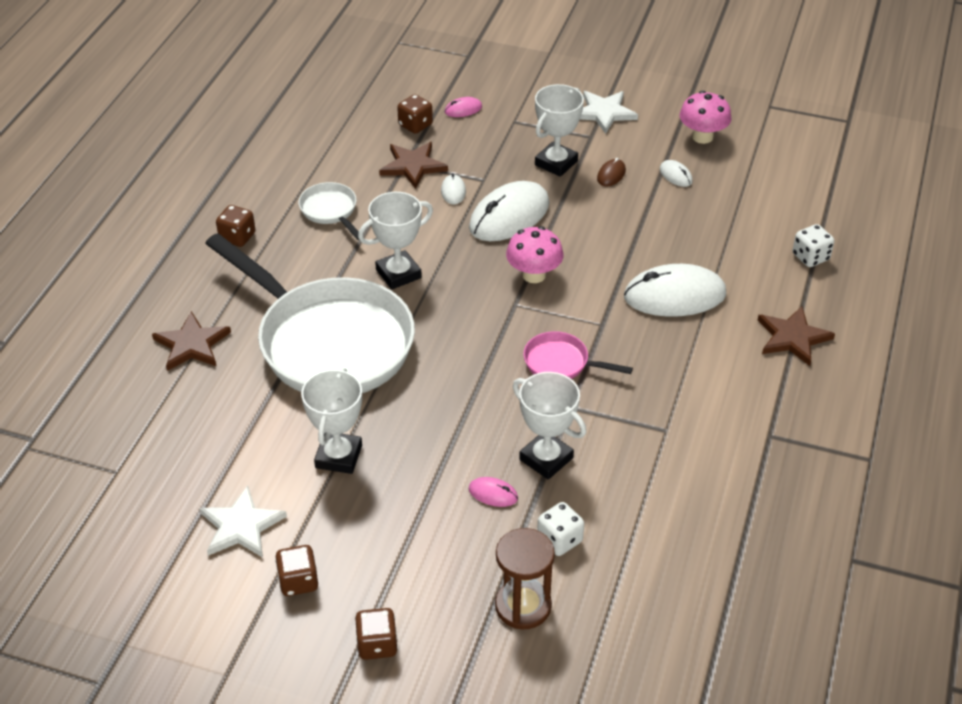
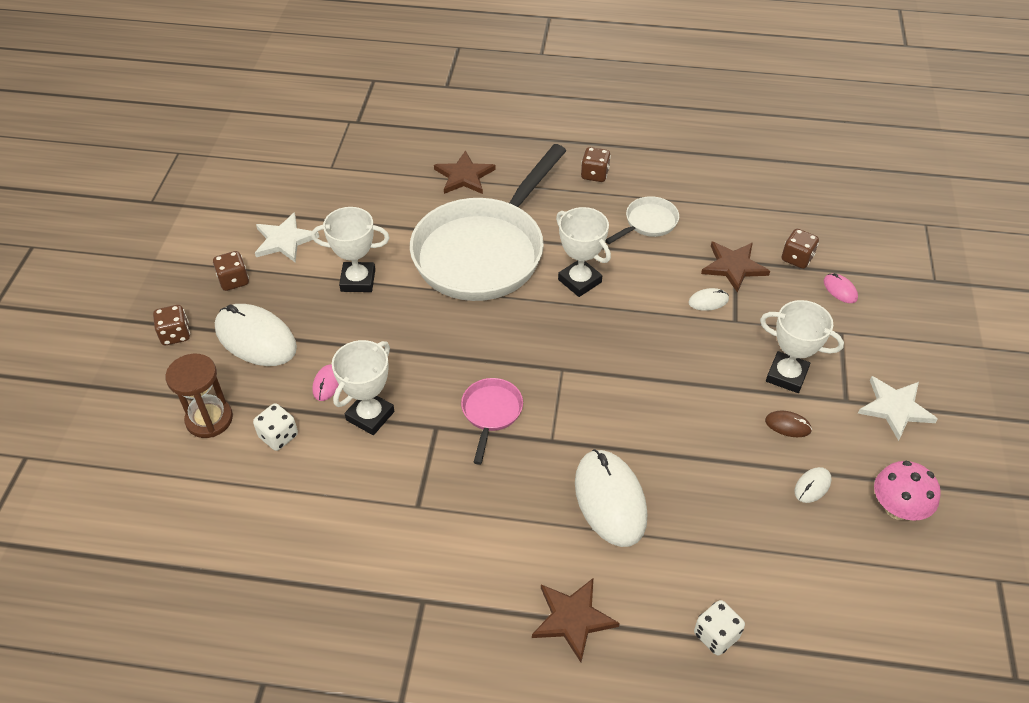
camera: 80 degrees right, 5 degrees up
(509, 216) = (687, 348): white mouse -> white mouse (256, 338)
(534, 275) = (607, 378): pink mushroom -> none

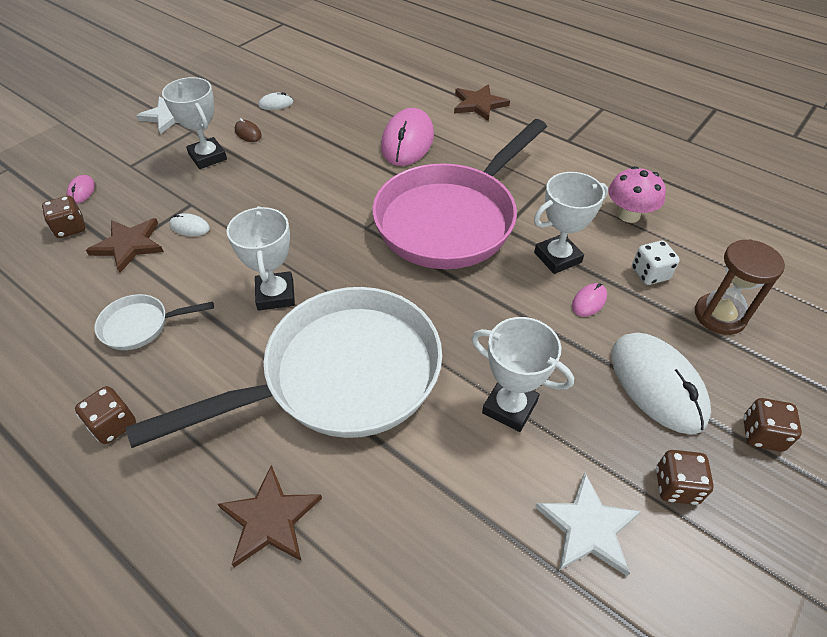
camera: 150 degrees left, 0 degrees up
(491, 413) = (451, 219): pink pan -> pink pan, size x2.42
(610, 499) = (407, 141): white mouse -> pink mouse
(716, 635) = (405, 75): white dice -> none
(897, 508) = (244, 81): pink mushroom -> pink mushroom (628, 215)

